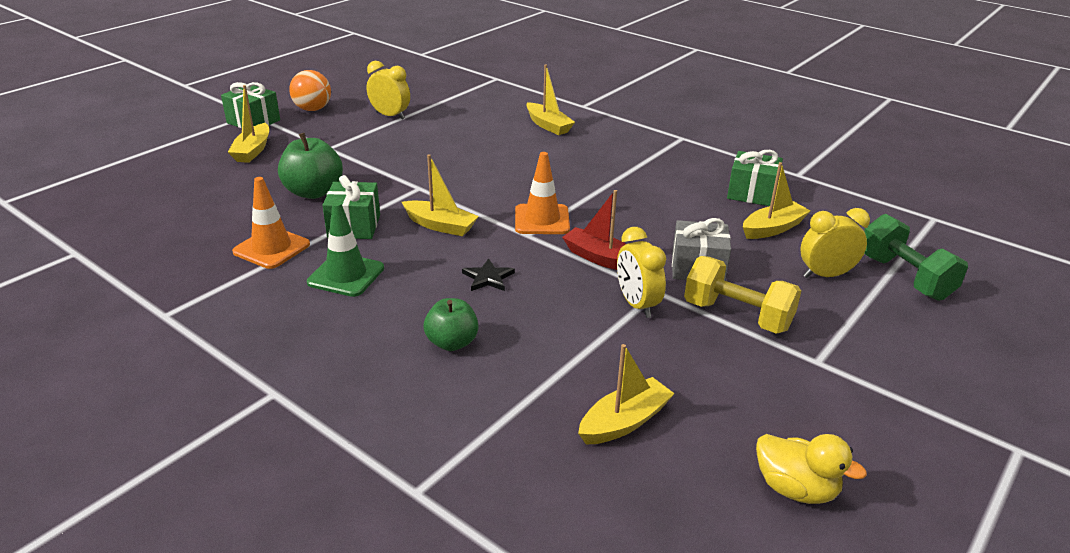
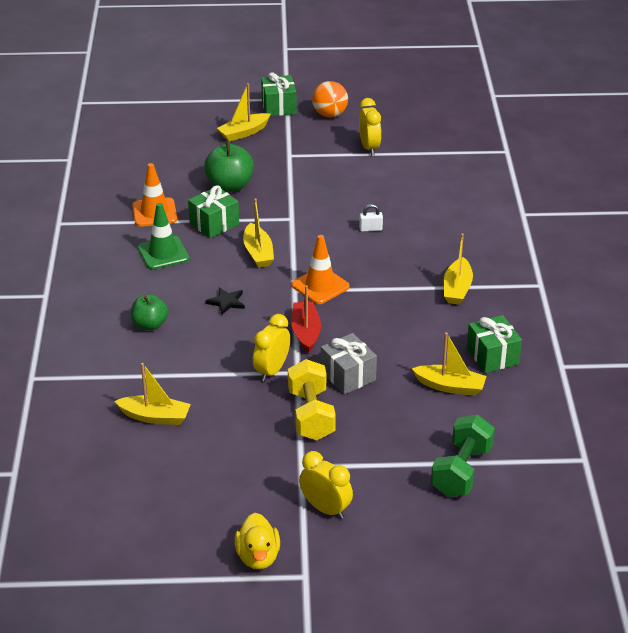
camera: 50 degrees right, 5 degrees up
(499, 163) = (370, 229): none -> white padlock
(548, 125) = (461, 217): yellow boat -> yellow boat (457, 289)
(795, 489) = (169, 498): yellow duck -> yellow duck (258, 557)
(825, 275) = (414, 434): yellow clock -> yellow clock (325, 509)

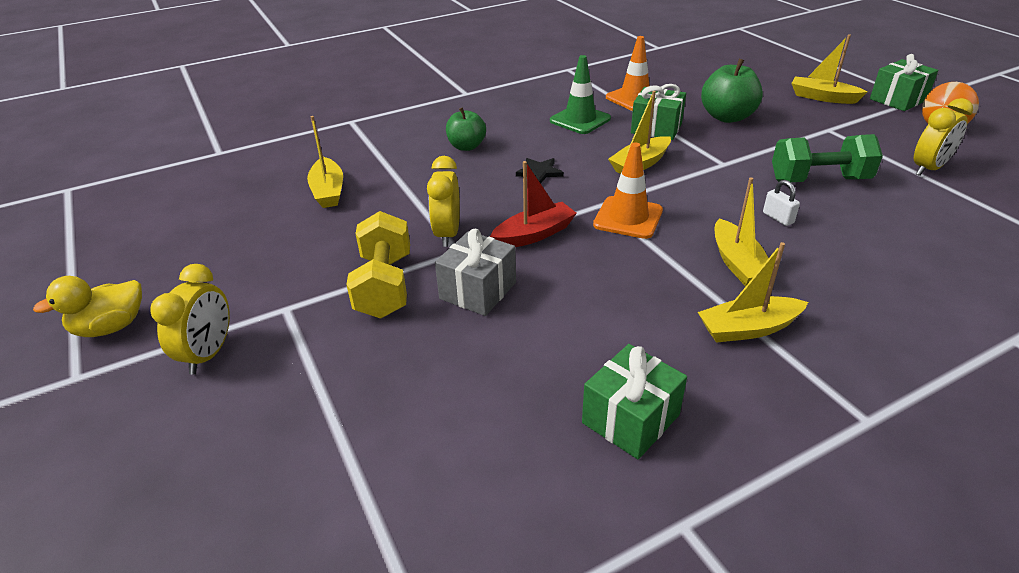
camera: 65 degrees right, 0 degrees up
(272, 370) = (447, 234): yellow clock -> yellow clock turned 90 degrees counterclockwise
(311, 415) = (385, 286): yellow dumbbell -> yellow dumbbell turned 60 degrees counterclockwise
(450, 386) = (522, 393): yellow boat -> yellow boat (737, 263)
(461, 471) = (331, 471): green dumbbell -> green dumbbell (819, 180)

